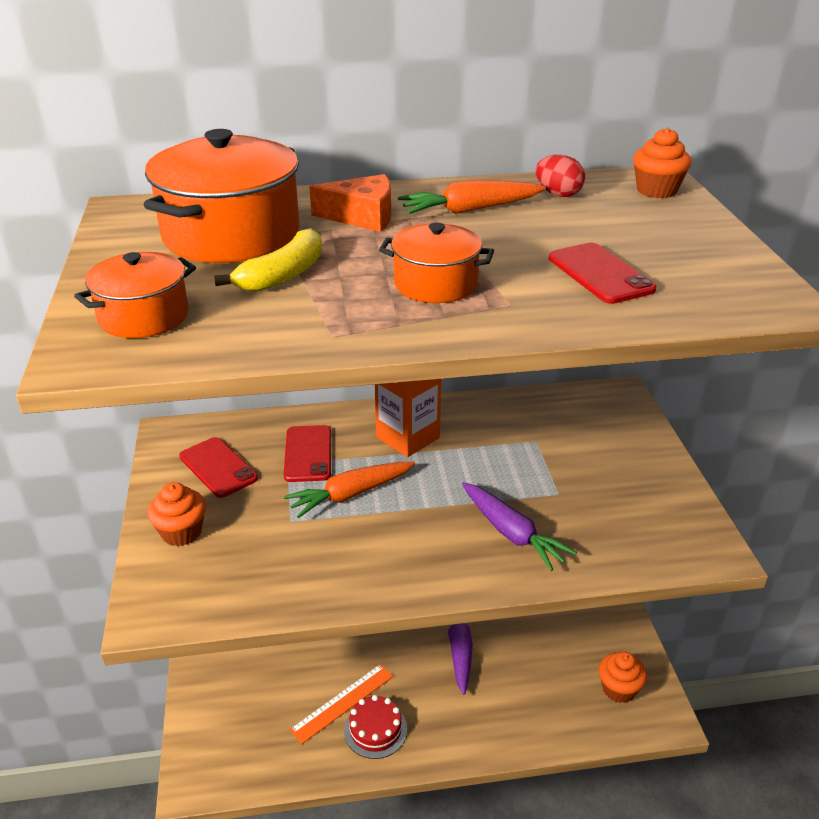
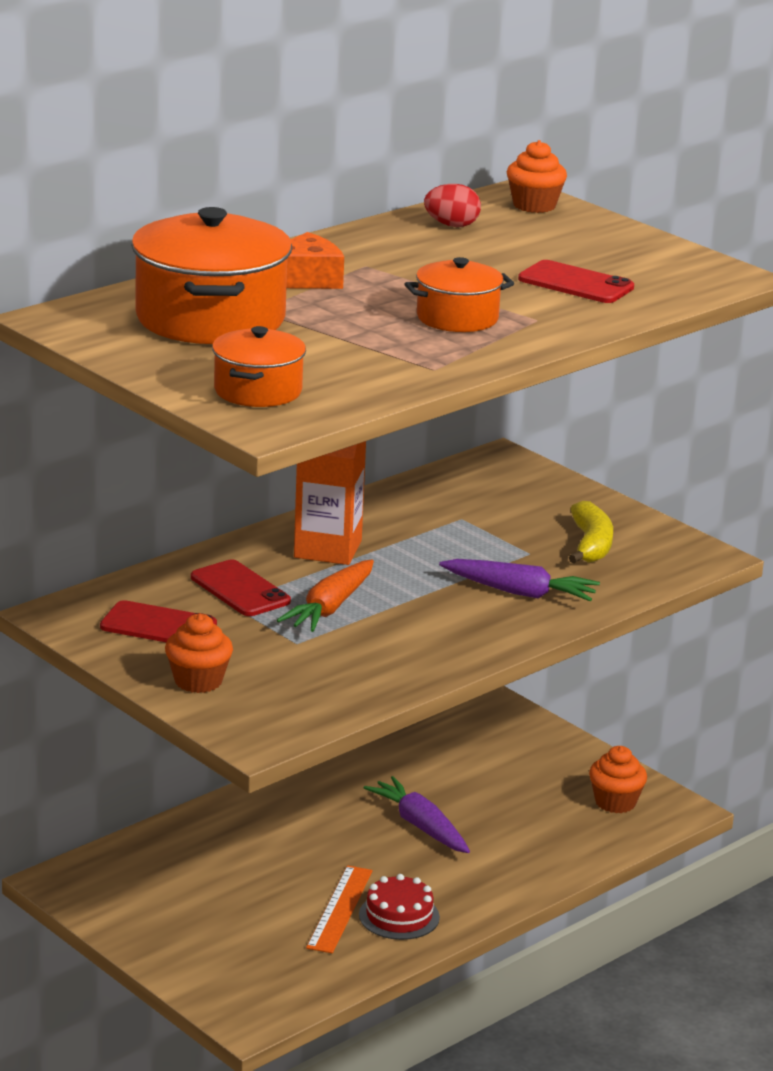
camera: 35 degrees left, 10 degrees down
(283, 275) = (318, 338): yellow banana -> yellow banana (591, 545)
(470, 210) = (393, 254): orange carrot -> none

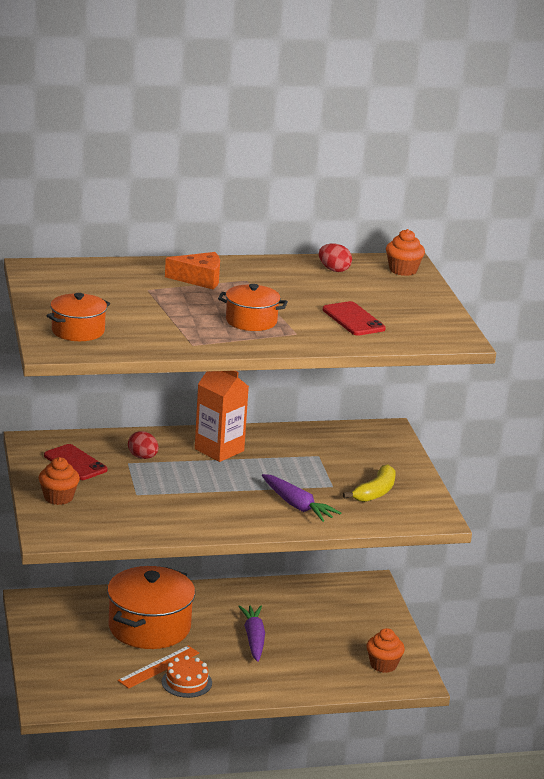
camera: 30 degrees right, 0 degrees up
(210, 319) = (114, 287): orange pot -> orange pot (149, 627)
(240, 589) = (143, 457): red phone -> red egg
(330, 608) = (178, 481): orange carrot -> none
(399, 916) = (186, 682): red cake -> orange cake

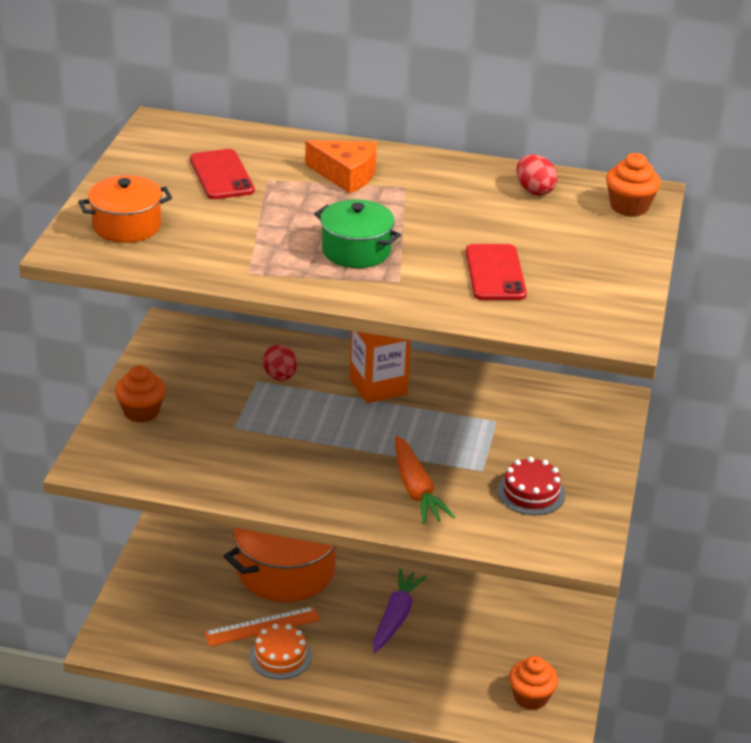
camera: 25 degrees right, 10 degrees up
(75, 463) = (196, 368): red phone -> red phone (221, 175)
(251, 321) = (356, 251): orange pot -> green pot
(297, 506) = (416, 489): purple carrot -> orange carrot
(375, 492) = (531, 492): yellow banana -> red cake

